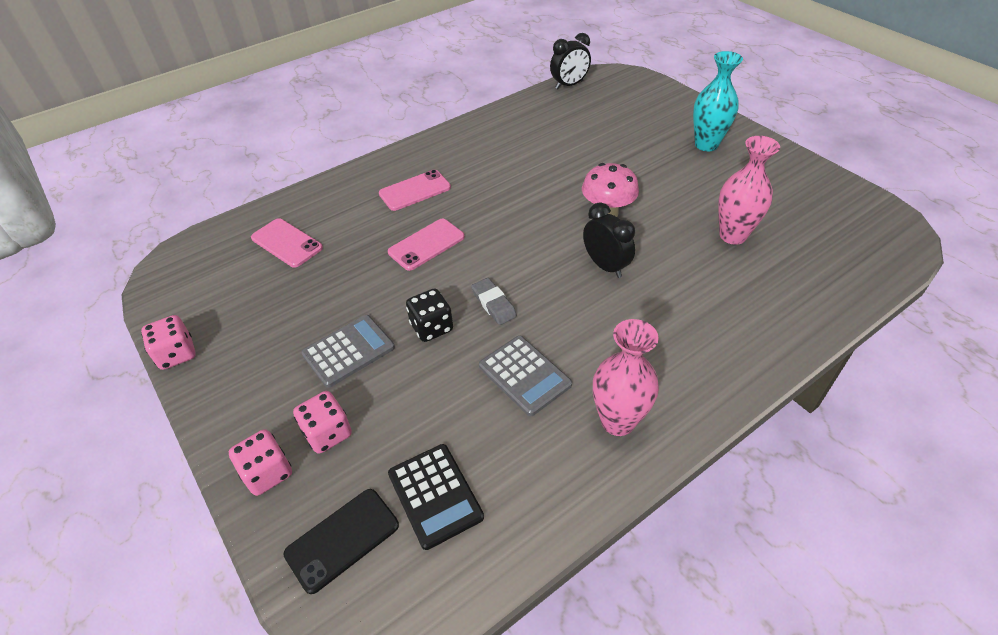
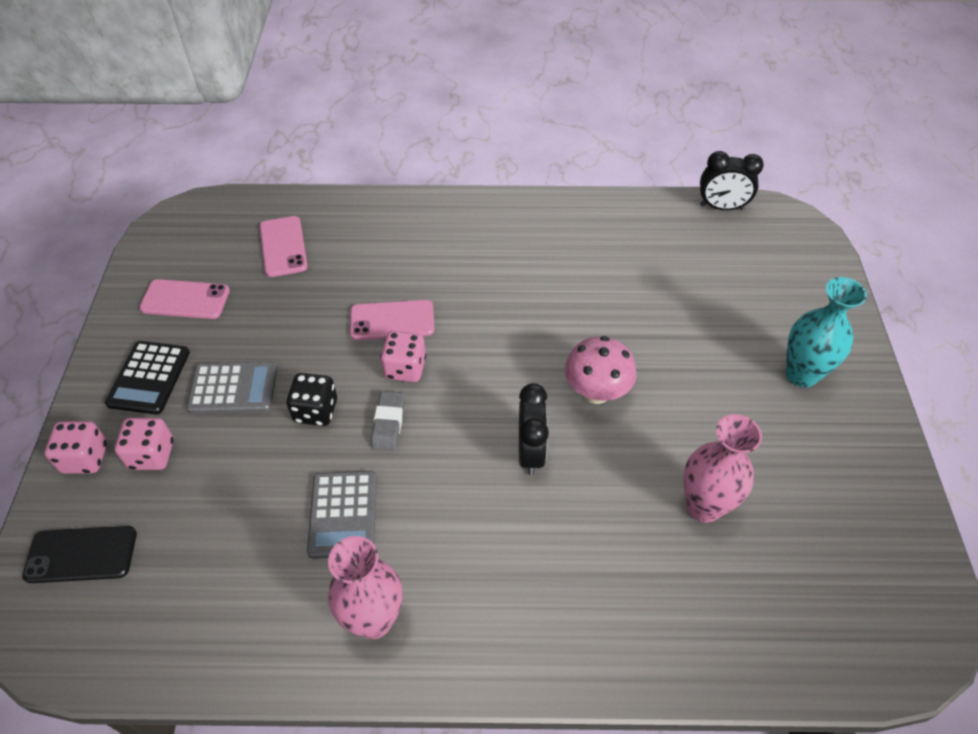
camera: 35 degrees right, 5 degrees up
(176, 354) = (118, 306): pink dice -> pink dice (405, 368)
(415, 190) = (438, 253): pink phone -> pink phone (185, 299)
(435, 495) = (172, 570): black calculator -> black calculator (149, 378)

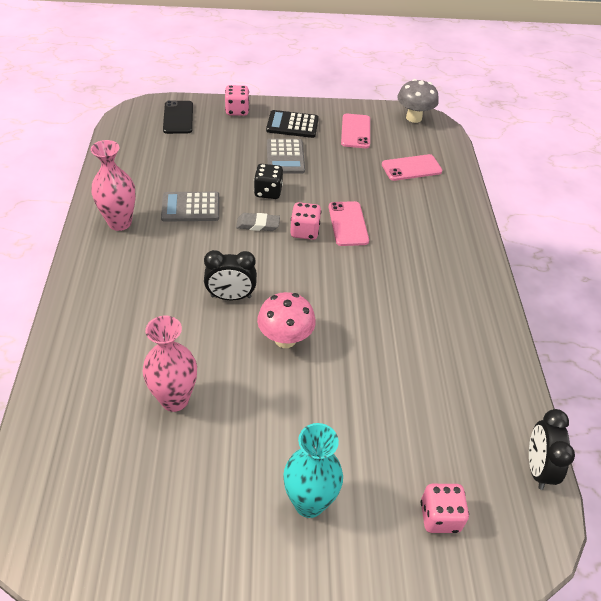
camera: 85 degrees right, 5 degrees down
(152, 455) = (238, 132): pink dice -> pink dice (440, 516)
(167, 232) = (414, 118): none -> grey mushroom

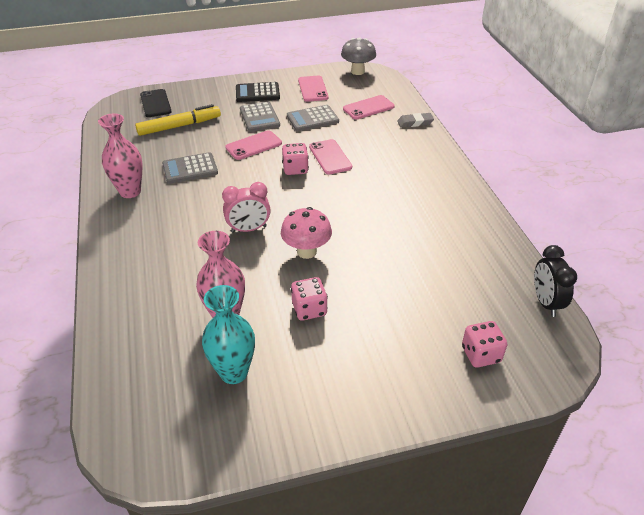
camera: 10 degrees left, 5 degrees down
(195, 151) = (179, 126): none -> yellow marker
(231, 297) = (248, 229): black clock -> pink clock
(237, 111) = (206, 90): pink dice -> pink dice (309, 309)
(258, 224) = (253, 171): grey eraser -> grey eraser (415, 122)
(268, 192) = (254, 145): black dice -> pink phone
(309, 503) = (369, 369): turquoise vase -> turquoise vase (234, 372)
(343, 170) = (312, 119): none -> grey calculator

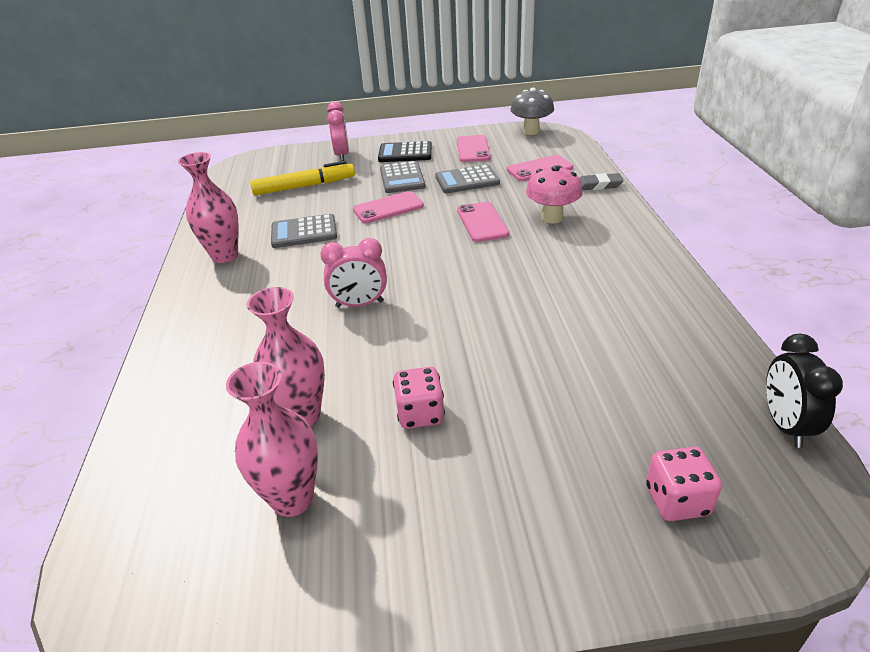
camera: 10 degrees right, 5 degrees down
(155, 103) = (283, 163): black phone -> none
(204, 95) = (342, 155): none -> pink clock
(234, 372) = (292, 499): turquoise vase -> pink vase
(295, 169) = (435, 235): pink dice -> none
(306, 251) = (431, 335): pink mushroom -> pink mushroom (552, 218)

